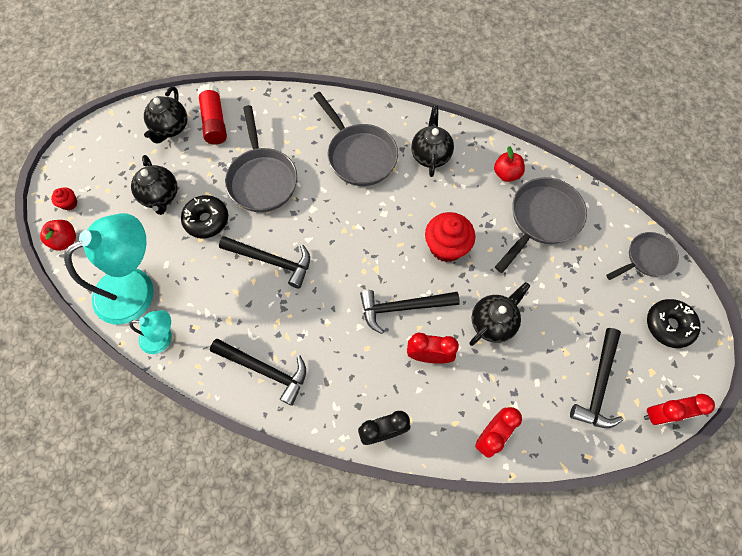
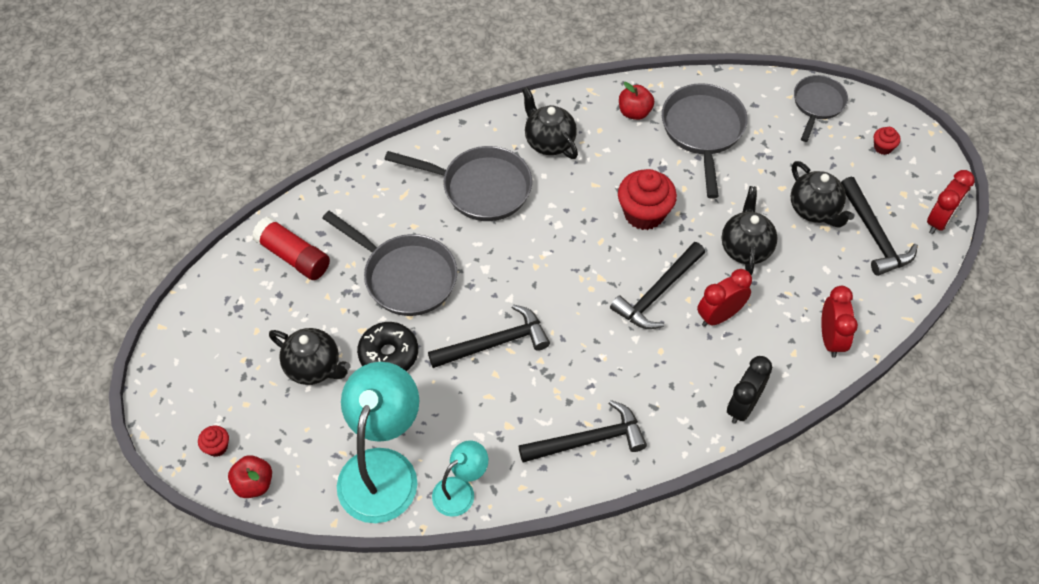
camera: 40 degrees left, 10 degrees down
(171, 128) = (251, 295): black teapot -> black teapot (814, 210)
(668, 325) = (883, 147): black donut -> red cupcake

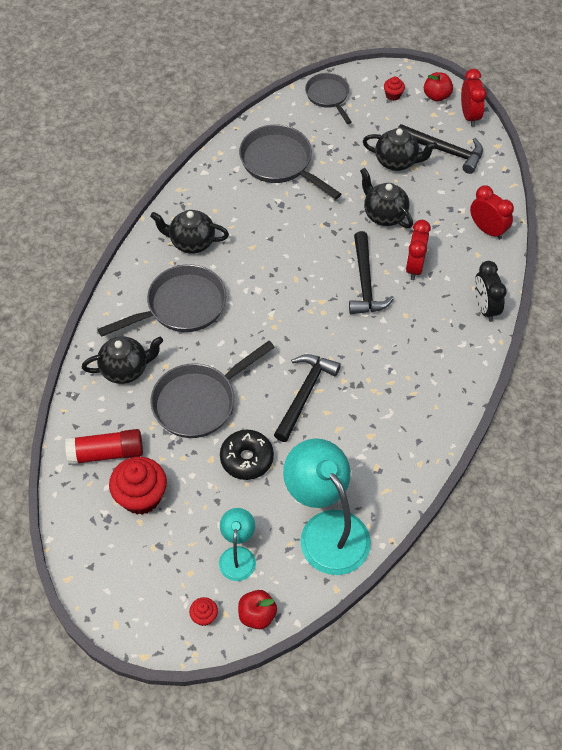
camera: 45 degrees left, 0 degrees up
(314, 367) = (207, 509): black teapot -> black teapot (125, 369)
(405, 276) = (199, 402): grey pan -> grey pan turned 150 degrees clockwise
(460, 490) = (387, 498): turquoise lamp -> turquoise lamp (238, 555)
(588, 440) = (425, 402): black hammer -> none
(634, 112) = (224, 182): red apple -> red apple (436, 96)
(644, 213) = (302, 241): red cupcake -> red cupcake (141, 496)

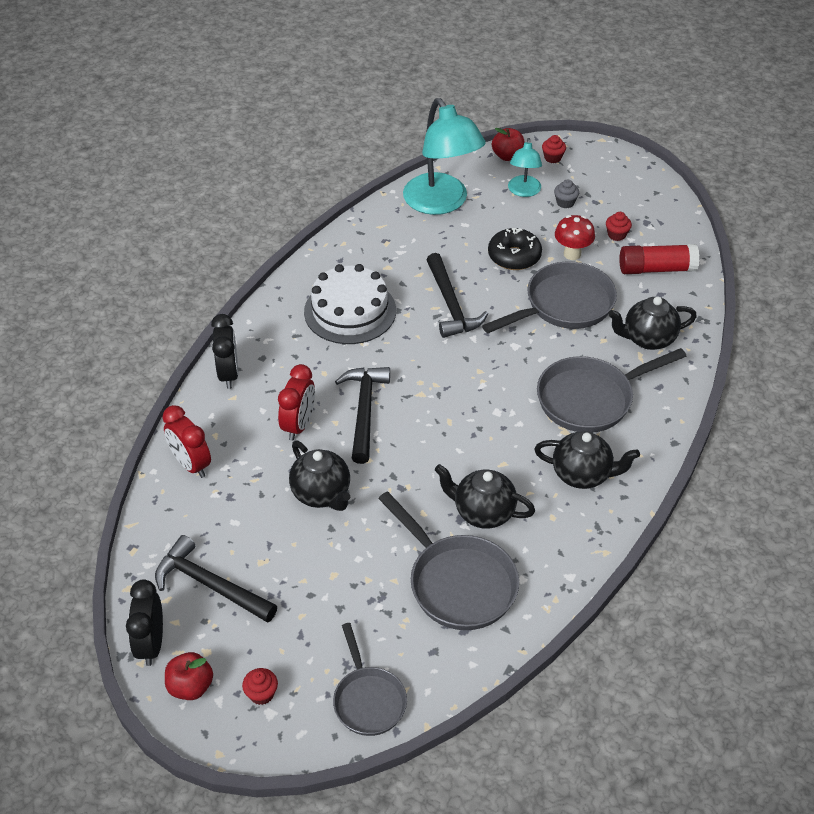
camera: 175 degrees left, 10 degrees down
(141, 496) = (616, 235): red cupcake -> red cupcake, size x0.47
(188, 466) = (572, 254): none -> red mushroom
(192, 541) = (565, 202): none -> grey cupcake
(304, 394) = (451, 305): black hammer -> black hammer turned 45 degrees counterclockwise
(396, 380) = (350, 311): none -> white cake
(397, 161) = (285, 572): black teapot -> black teapot (483, 512)
(469, 116) = (151, 644): red clock -> black clock

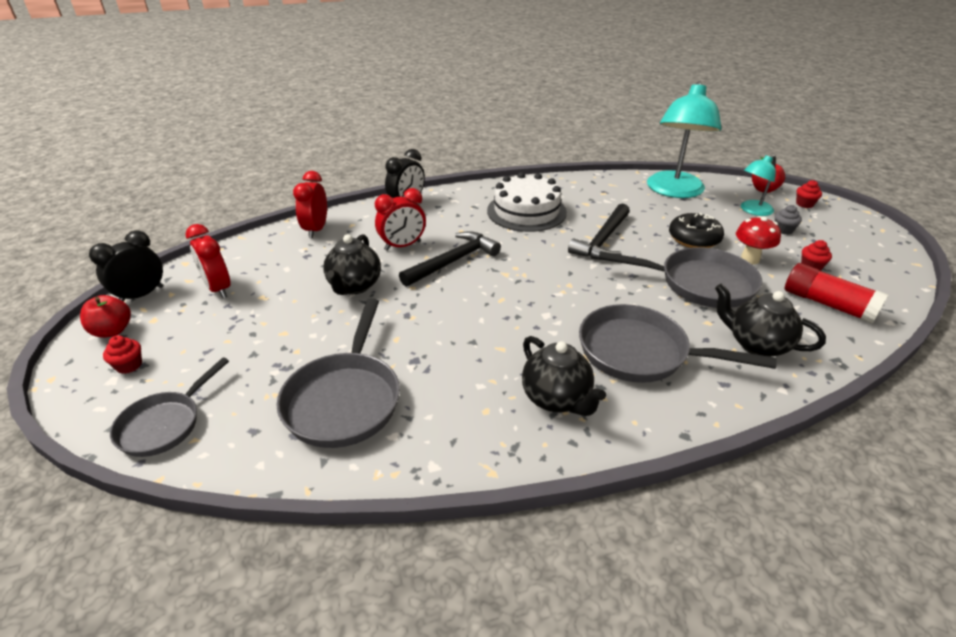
camera: 45 degrees right, 10 degrees down
(210, 585) = (218, 289): black hammer -> red clock
(483, 512) = (436, 368): black teapot -> none

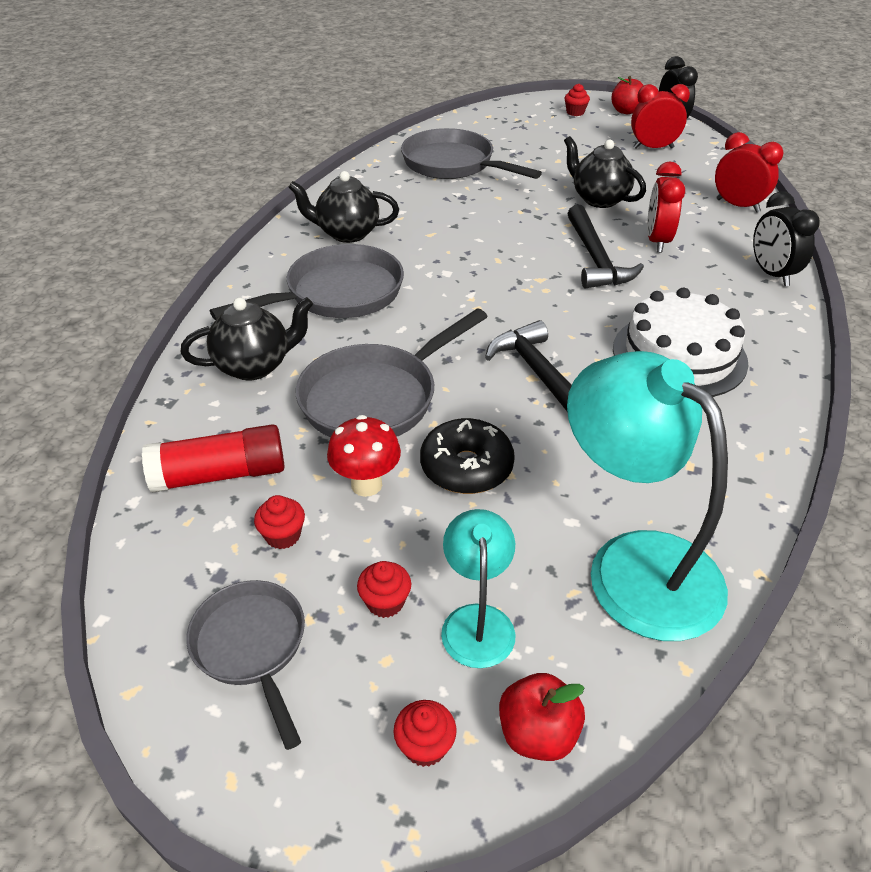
camera: 125 degrees right, 5 degrees up
(164, 424) = (499, 116): grey pan -> grey pan (252, 646)
(783, 230) = (385, 602): grey cupcake -> red cupcake

